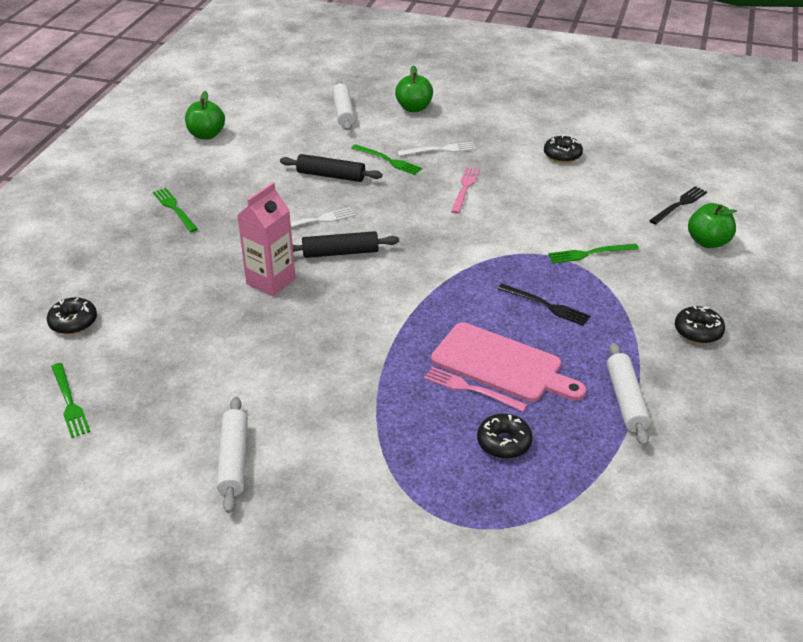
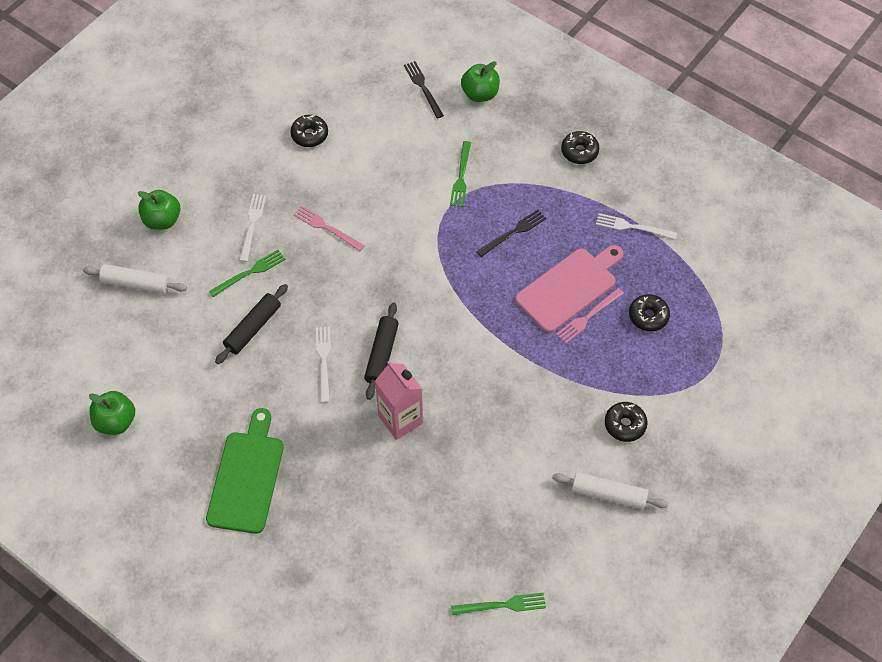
camera: 70 degrees left, 20 degrees up
(73, 322) = (395, 591): black donut -> black donut (625, 425)
(174, 209) = (246, 477): green fork -> green cutting board
(626, 400) = (633, 227): white rolling pin -> white fork

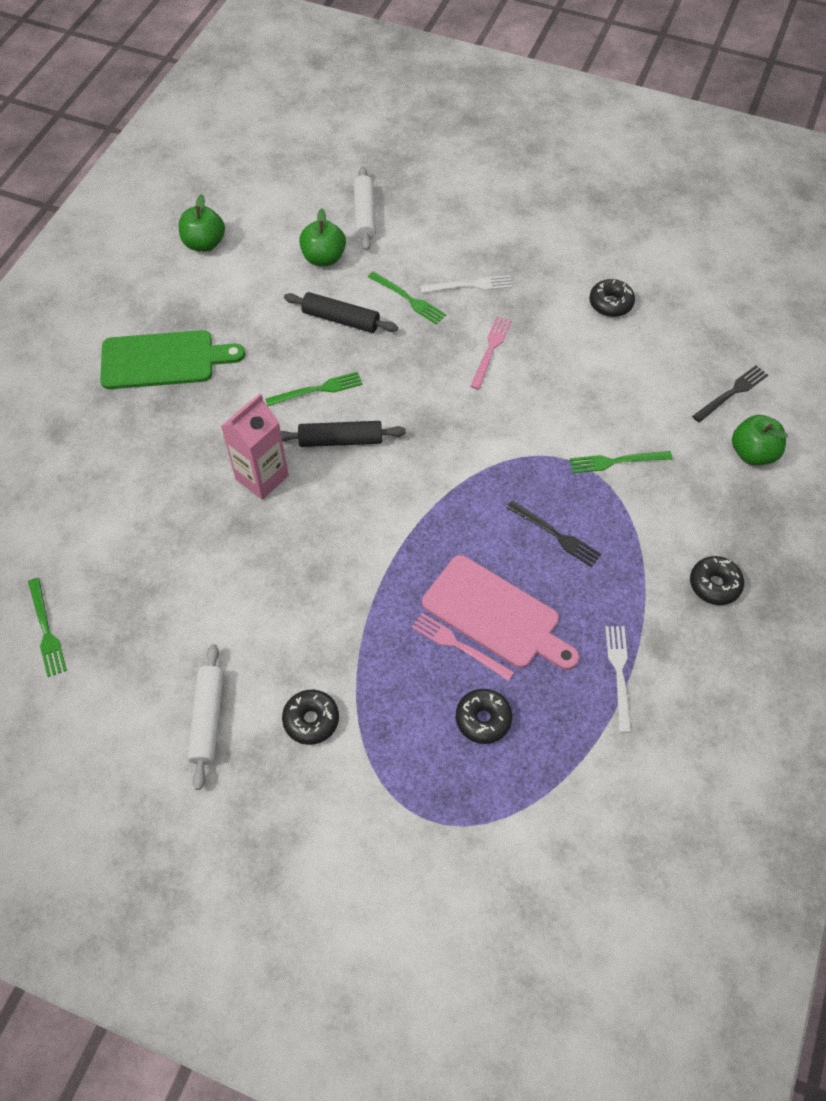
camera: 75 degrees right, 0 degrees up
(162, 220) = (448, 213): green apple -> green apple (324, 258)
(324, 361) = (317, 390): white fork -> green fork

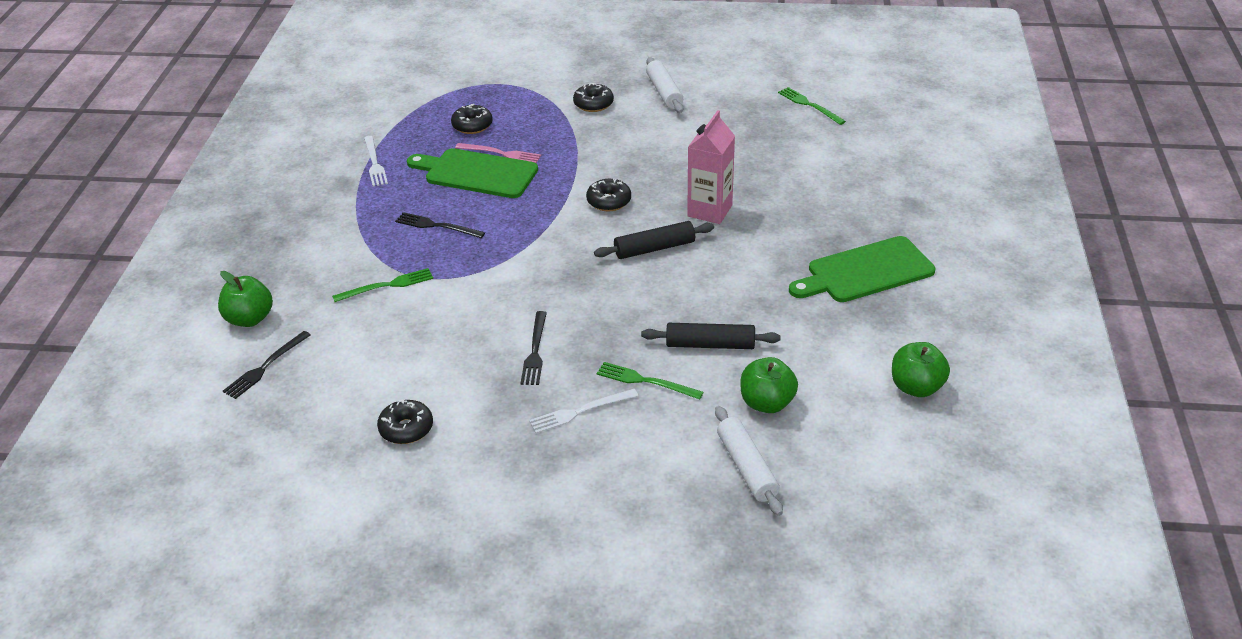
camera: 165 degrees right, 20 degrees down
(317, 390) = (698, 280): green fork -> none
(491, 350) = (535, 351): pink fork -> black fork
(496, 615) = (477, 173): pink cutting board -> green cutting board
(714, 584) = (296, 223): black donut -> black donut (609, 201)

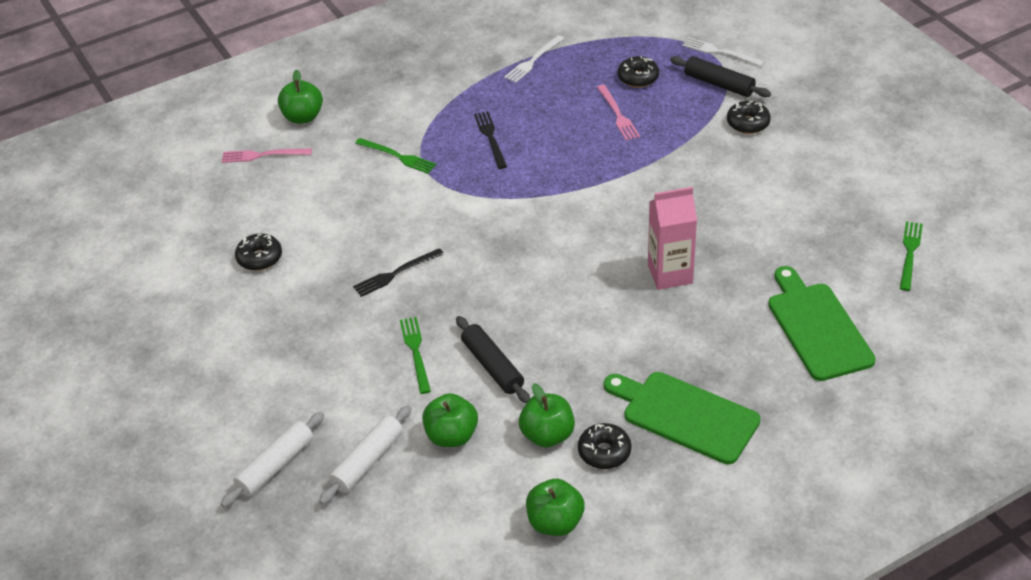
camera: 55 degrees right, 5 degrees up
(265, 367) = (263, 155): black fork -> pink fork
(477, 173) = (577, 118): green cutting board -> green cutting board (817, 327)
(580, 411) = (351, 335): white fork -> white fork (720, 52)
(609, 201) = (619, 209): black donut -> black donut (604, 452)
(654, 248) = (584, 269): black rolling pin -> black rolling pin (719, 84)
(664, 92) = (817, 153): white rolling pin -> white rolling pin (275, 466)
(818, 349) = (547, 435): none -> green apple

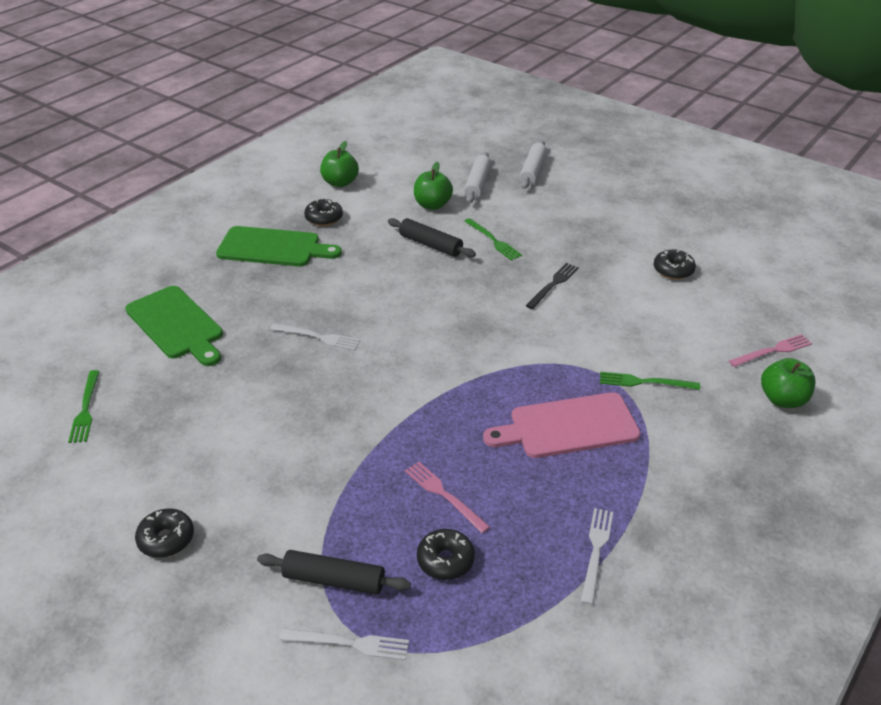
camera: 155 degrees right, 5 degrees down
(490, 138) = (568, 427): black fork -> pink cutting board
(547, 435) = (367, 218): green apple -> none
(670, 274) = (318, 337): pink carton -> white fork
(748, 123) = (281, 525): black donut -> black donut (166, 539)

